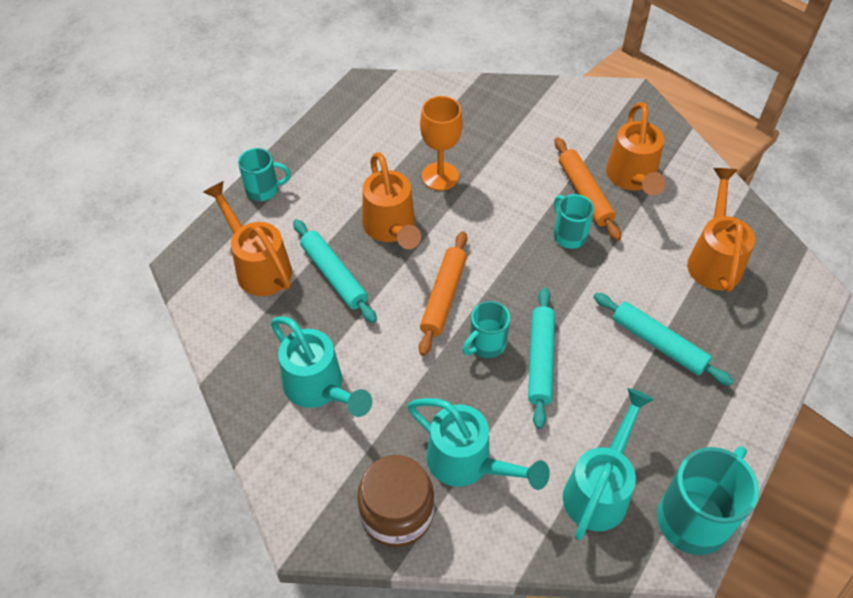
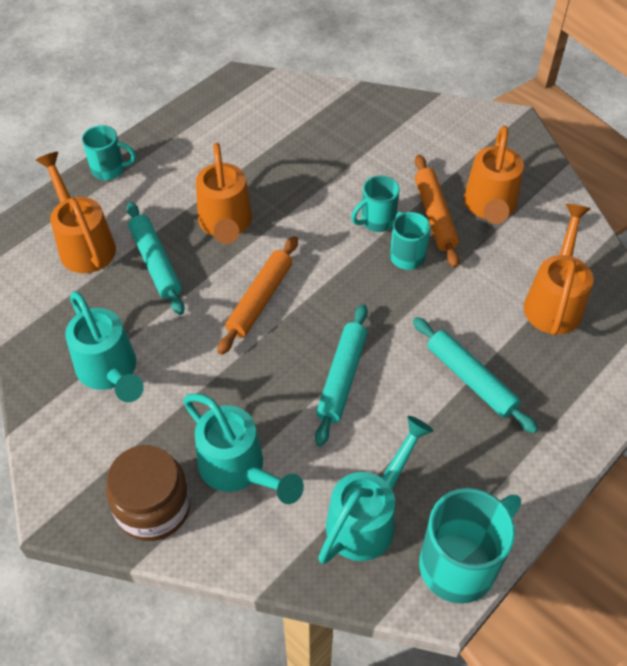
camera: 10 degrees right, 0 degrees up
(440, 176) = (289, 179): orange goblet -> none
(486, 344) = (290, 353): turquoise mug -> turquoise mug (376, 221)

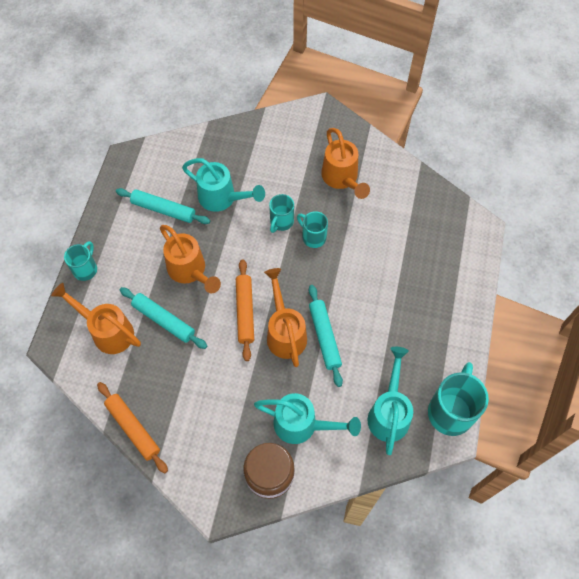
camera: 30 degrees left, 10 degrees up
(109, 170) = (86, 269): turquoise mug -> turquoise mug turned 45 degrees counterclockwise
(110, 373) = (187, 408): turquoise watering can -> turquoise watering can (222, 198)
(435, 216) = (313, 201): orange rolling pin -> orange rolling pin (133, 428)
(471, 379) = (395, 299): turquoise rolling pin -> turquoise rolling pin (163, 209)
(554, 300) = (413, 224): orange watering can -> orange watering can (285, 332)

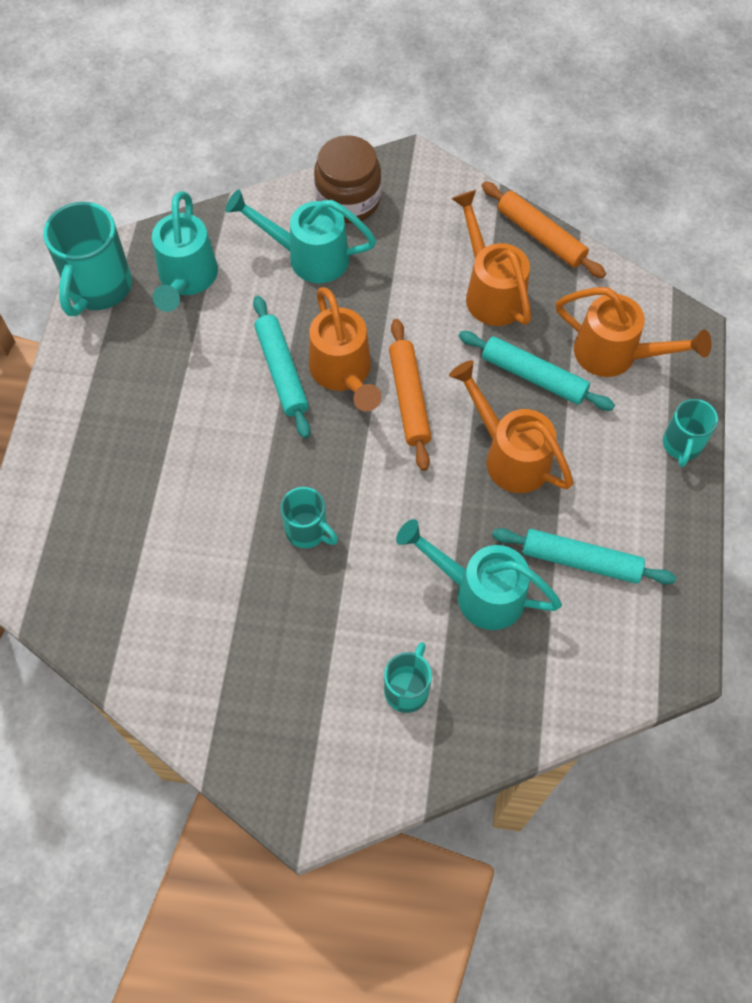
camera: 175 degrees right, 0 degrees up
(281, 222) = (366, 555): turquoise mug -> turquoise mug (407, 689)
(342, 179) = (259, 650): orange watering can -> orange watering can (490, 291)

